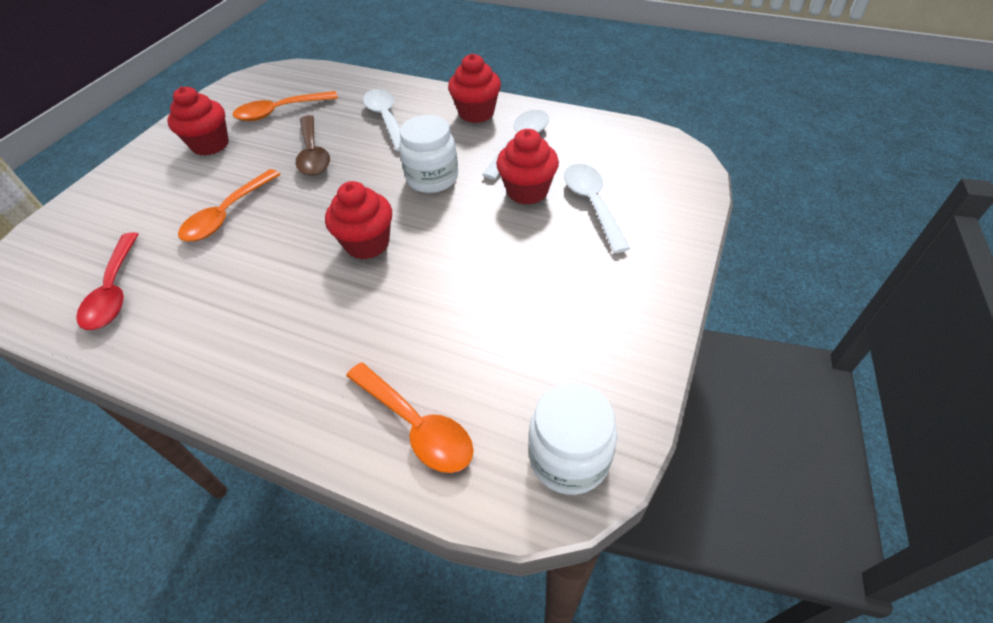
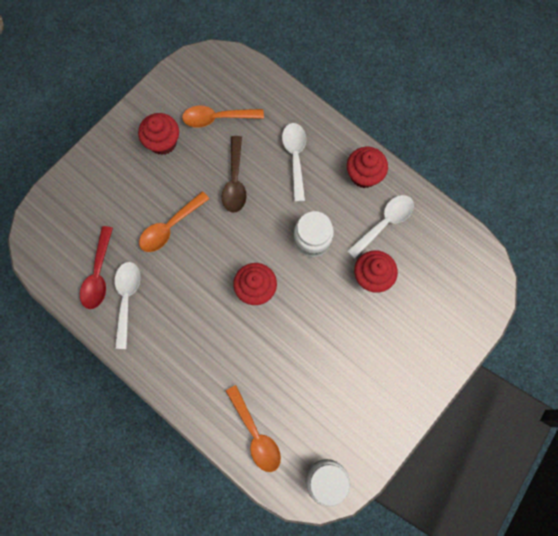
camera: 15 degrees right, 25 degrees up
(592, 204) = (410, 305): white spoon -> white spoon (127, 299)

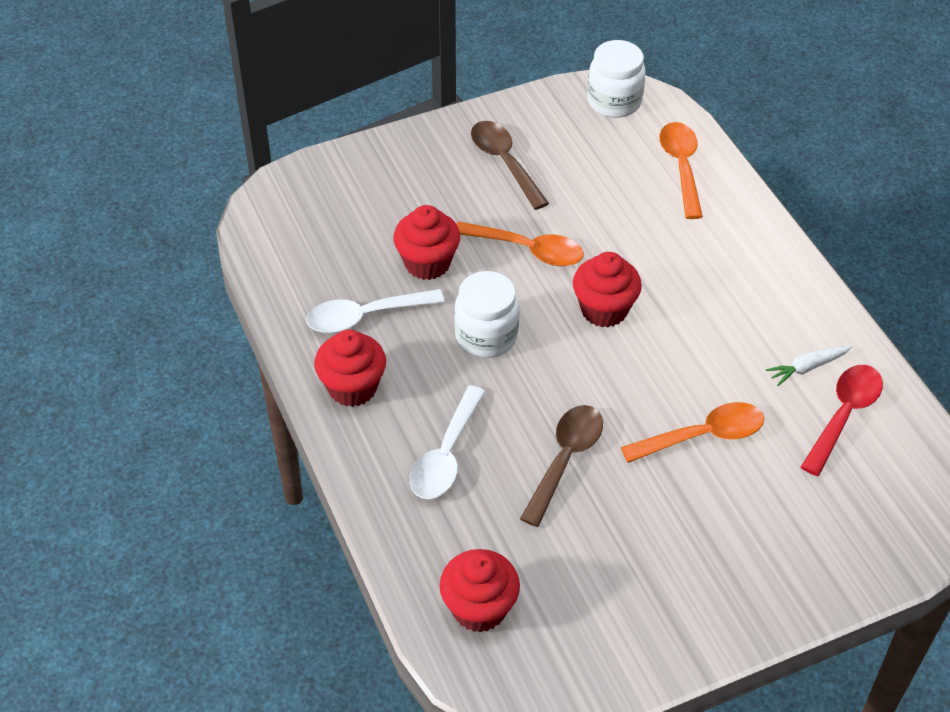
camera: 155 degrees left, 25 degrees down
(127, 299) = (808, 367): white spoon -> white carrot
(163, 142) = (664, 570): red cupcake -> red cupcake (479, 608)
(217, 118) = (546, 571): orange spoon -> orange spoon (527, 250)
(369, 383) = (505, 163): none -> brown spoon

